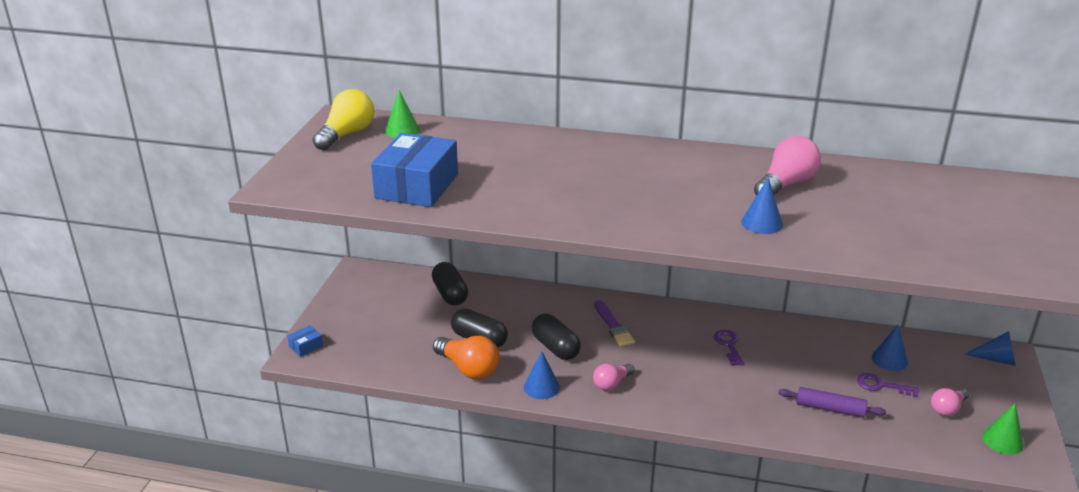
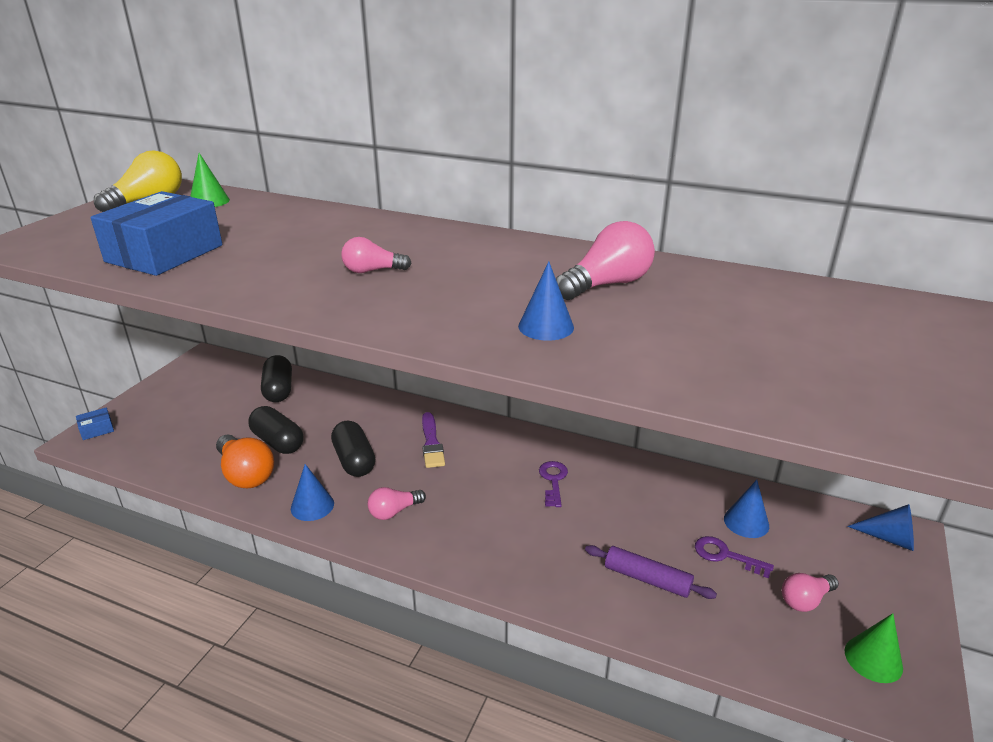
camera: 10 degrees right, 0 degrees up
(600, 188) = (372, 271): none -> pink light bulb

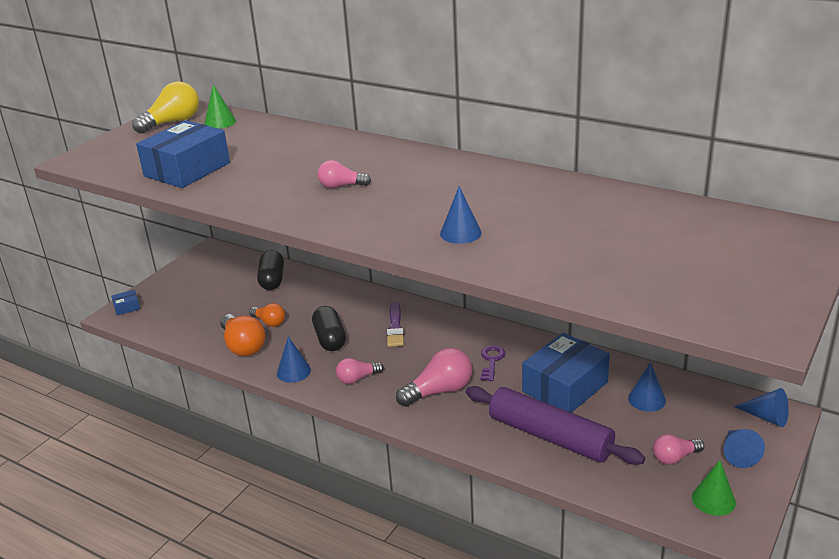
camera: 10 degrees right, 0 degrees up
(278, 442) = (269, 322): black capsule -> orange light bulb
(606, 284) = (519, 200): pink light bulb -> pink light bulb (439, 391)
(647, 510) = (565, 387): none -> blue box
(647, 579) = (550, 436): purple rolling pin -> purple rolling pin, size x1.84
(725, 556) = (620, 423): purple key -> none
(877, 590) = (738, 454): none -> blue cone

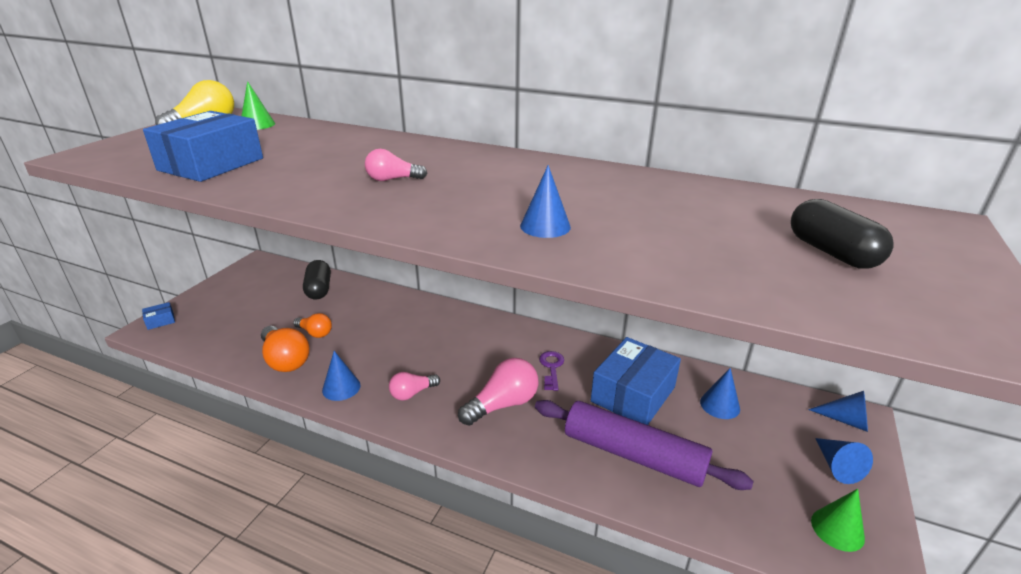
camera: 10 degrees left, 0 degrees up
(330, 339) = (380, 349): black capsule -> black capsule (831, 253)
(395, 327) = (447, 335): purple brush -> none
(675, 457) = (774, 475): pink light bulb -> none

